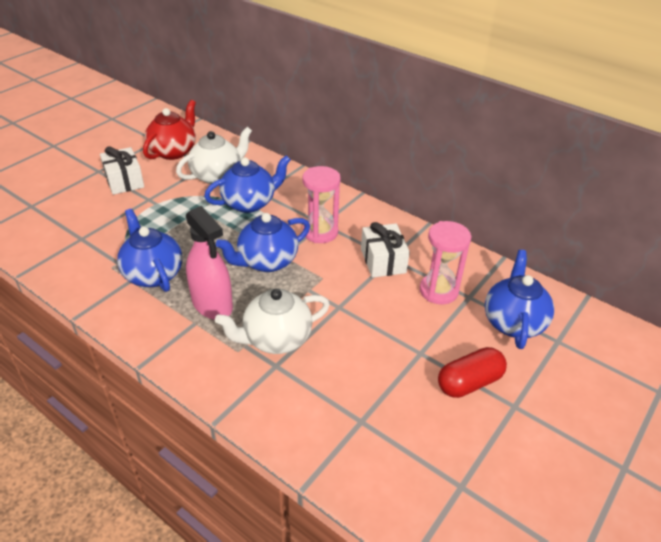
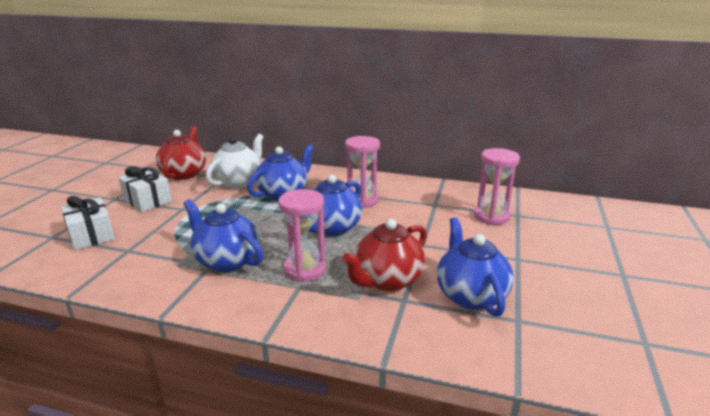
camera: 20 degrees left, 15 degrees down
(212, 304) = (305, 269): pink spray bottle -> pink hourglass
(276, 339) = (387, 280): white teapot -> red teapot
(383, 261) = (430, 207): white gift -> white gift (91, 235)
(469, 383) = (574, 268): red capsule -> none
(513, 322) = (565, 223): blue teapot -> blue teapot (470, 295)

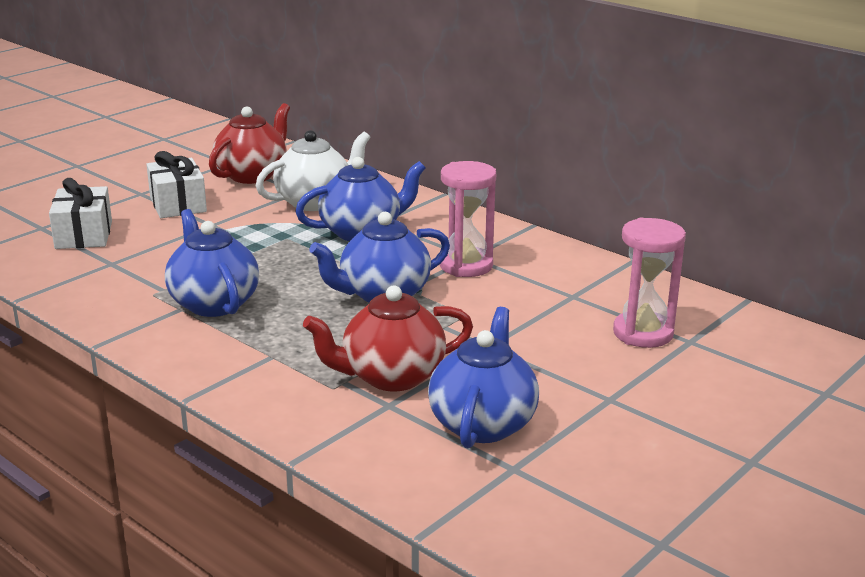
camera: 25 degrees right, 0 degrees up
(305, 269) = (298, 337): pink hourglass -> none

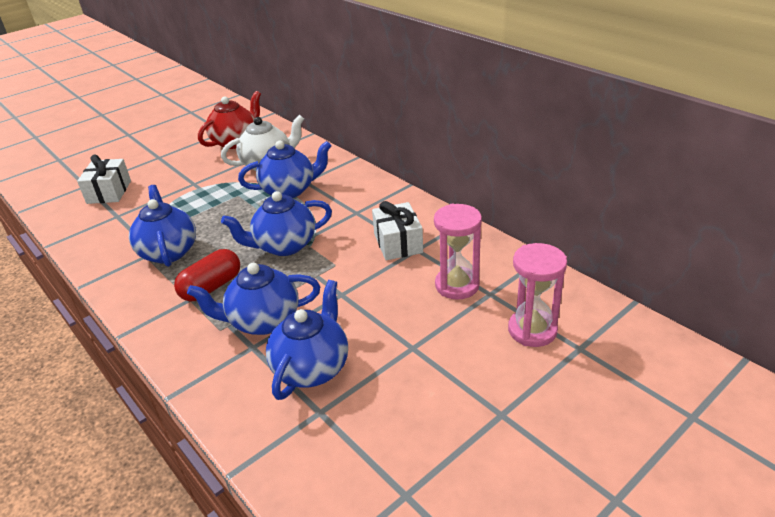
camera: 10 degrees right, 10 degrees up
(178, 204) = (178, 166): white gift -> white gift (398, 243)
(298, 342) = (211, 287): none -> red capsule
(391, 377) = (263, 321): red teapot -> blue teapot
(466, 265) = (350, 220): pink hourglass -> pink hourglass (532, 330)

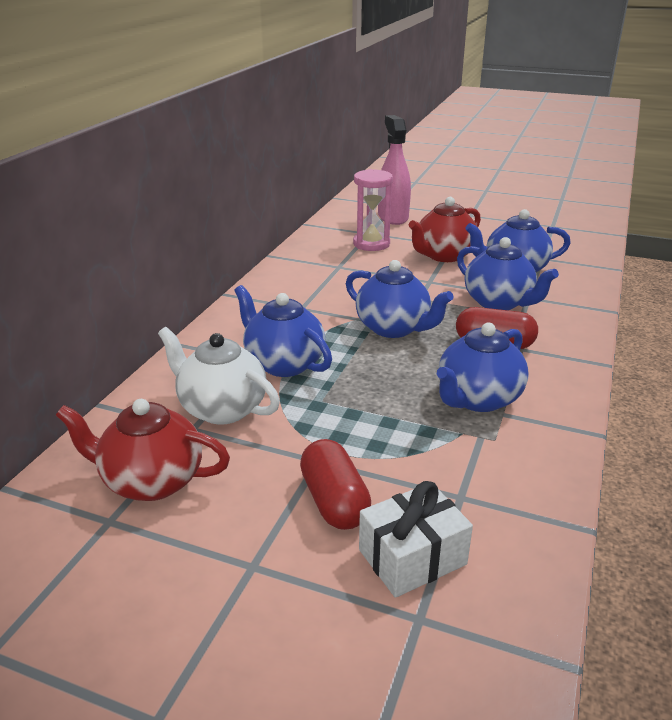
camera: 120 degrees left, 5 degrees down
(163, 181) = (334, 501): none -> red capsule
(389, 328) = (443, 255): none -> red teapot
(398, 243) = (337, 275): white gift -> none
(532, 330) = (393, 217): pink hourglass -> pink spray bottle

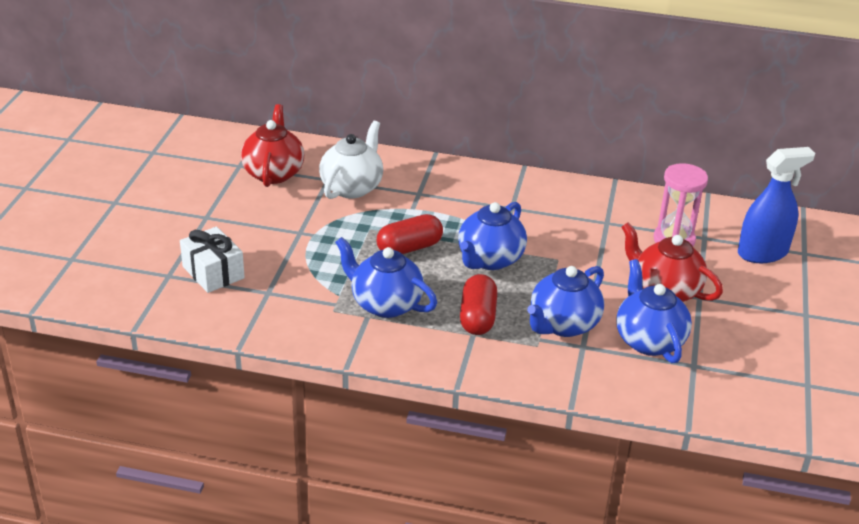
camera: 80 degrees right, 5 degrees up
(283, 363) = (416, 207): blue teapot -> none
(334, 501) = (260, 241): red capsule -> red capsule (409, 248)
(393, 217) = (762, 253): pink spray bottle -> blue spray bottle

